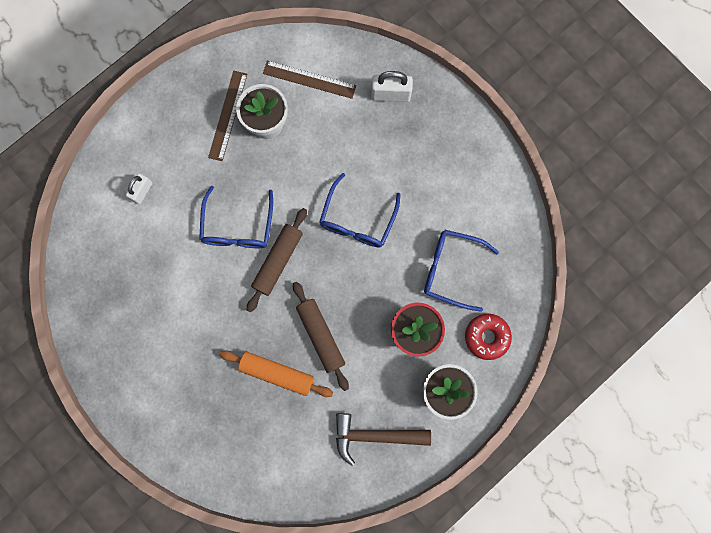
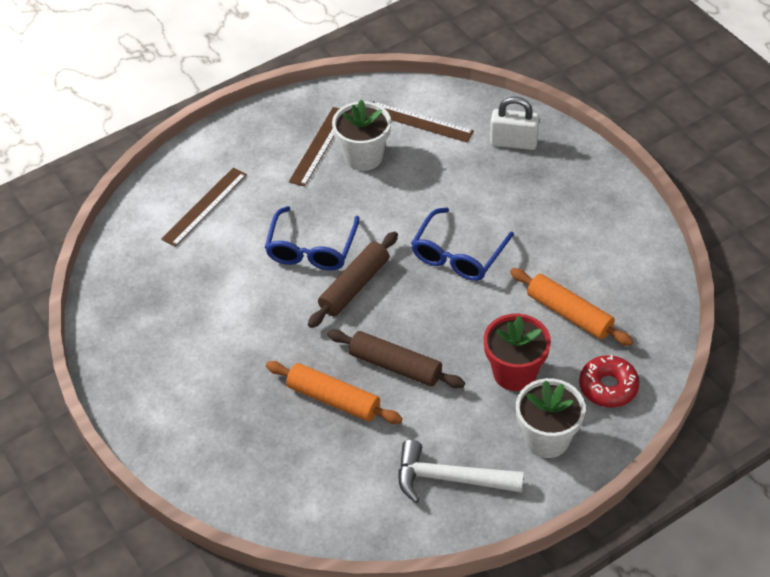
camera: 10 degrees right, 30 degrees down
(142, 191) = (204, 206): white padlock -> brown ruler
(321, 336) = (395, 366): brown rolling pin -> brown rolling pin turned 45 degrees counterclockwise
(375, 435) = (450, 478): brown hammer -> white hammer
(451, 270) = (569, 314): blue glasses -> orange rolling pin

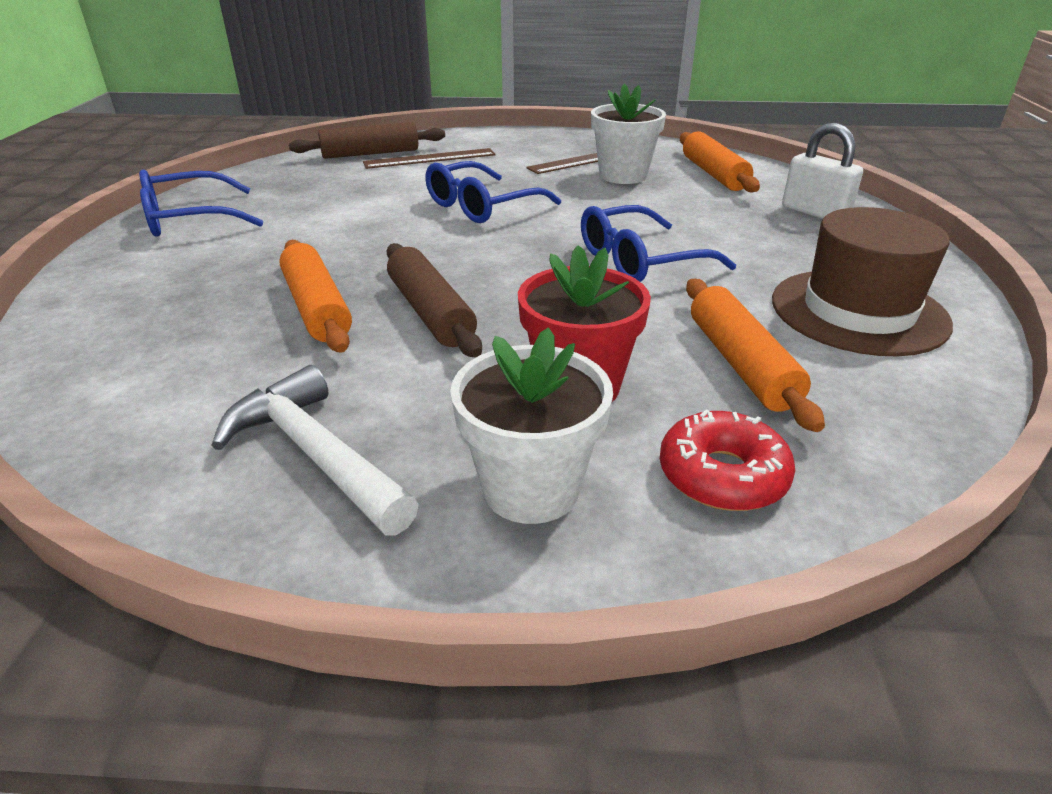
camera: 35 degrees right, 15 degrees down
(139, 374) = (190, 219): none -> blue glasses
(354, 286) = (484, 241): brown rolling pin -> brown rolling pin (370, 153)
(419, 122) = (713, 174): brown ruler -> orange rolling pin
(594, 239) = (858, 311): none -> brown hat

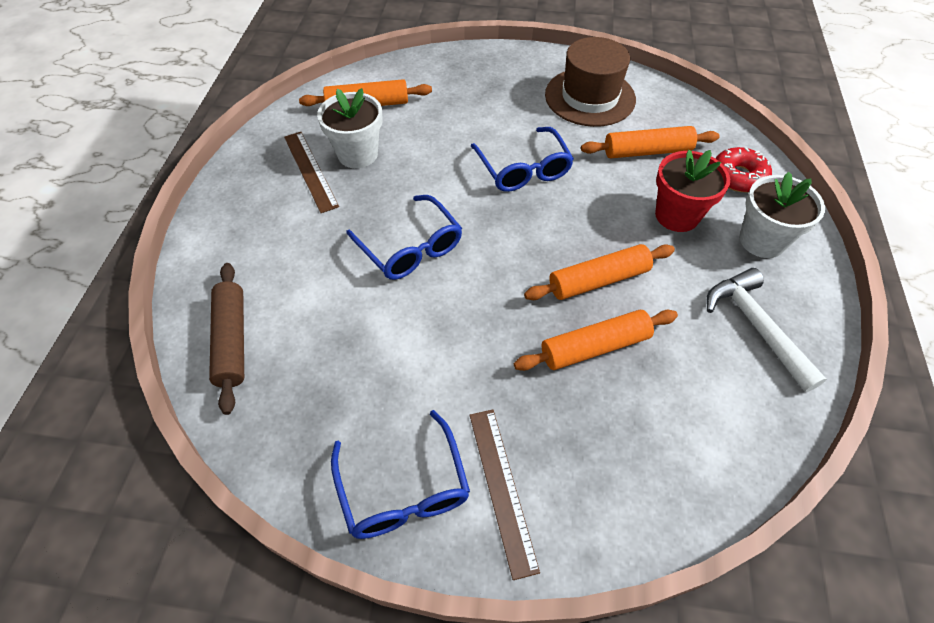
camera: 85 degrees left, 20 degrees up
(316, 455) = (756, 326): white hammer -> white hammer turned 105 degrees clockwise
(430, 158) = (268, 286): brown ruler -> brown ruler (502, 488)
(431, 312) = (598, 280): brown rolling pin -> orange rolling pin
(815, 212) = (453, 76): white padlock -> none

